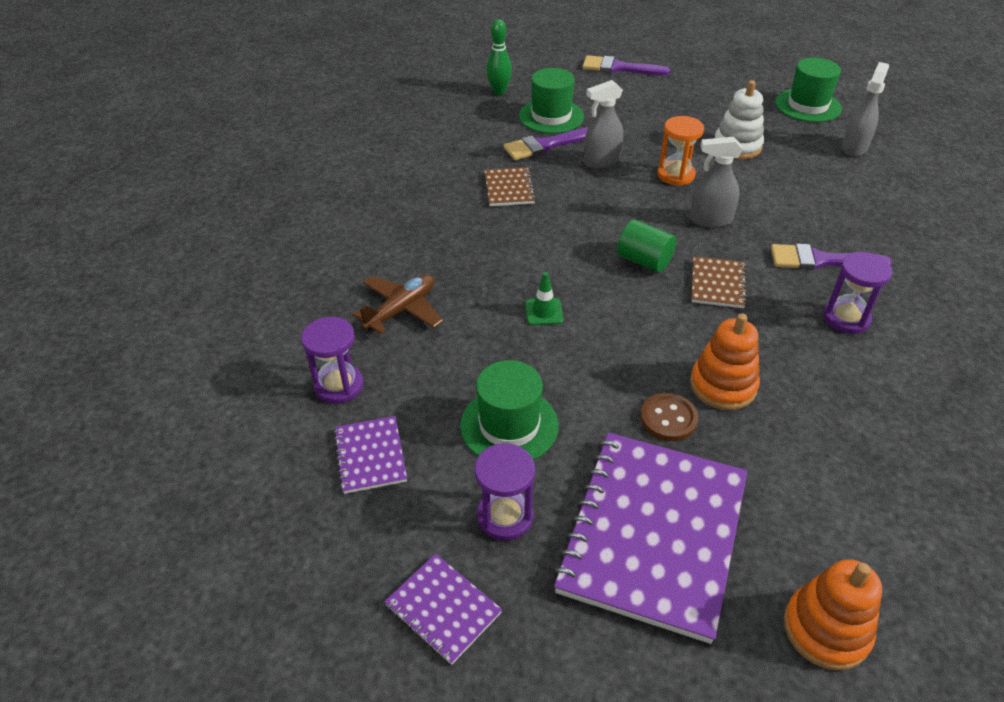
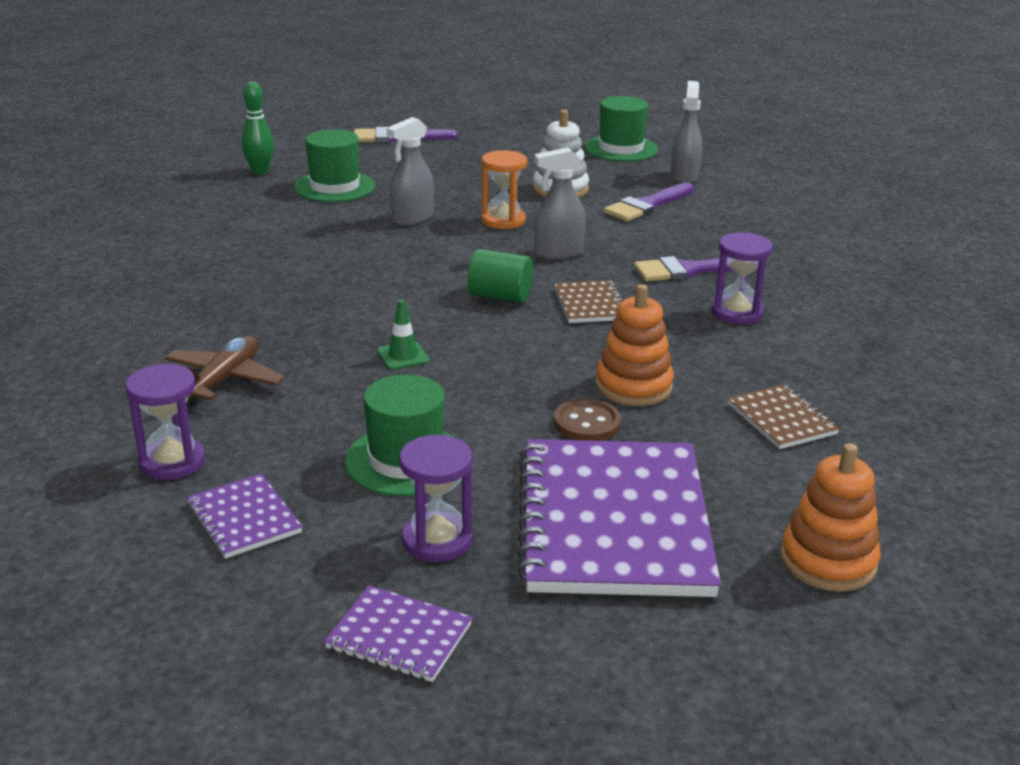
camera: 20 degrees left, 15 degrees down
(509, 188) = (311, 255): brown notebook -> brown notebook (781, 419)
(545, 145) = (339, 212): purple brush -> purple brush (647, 205)

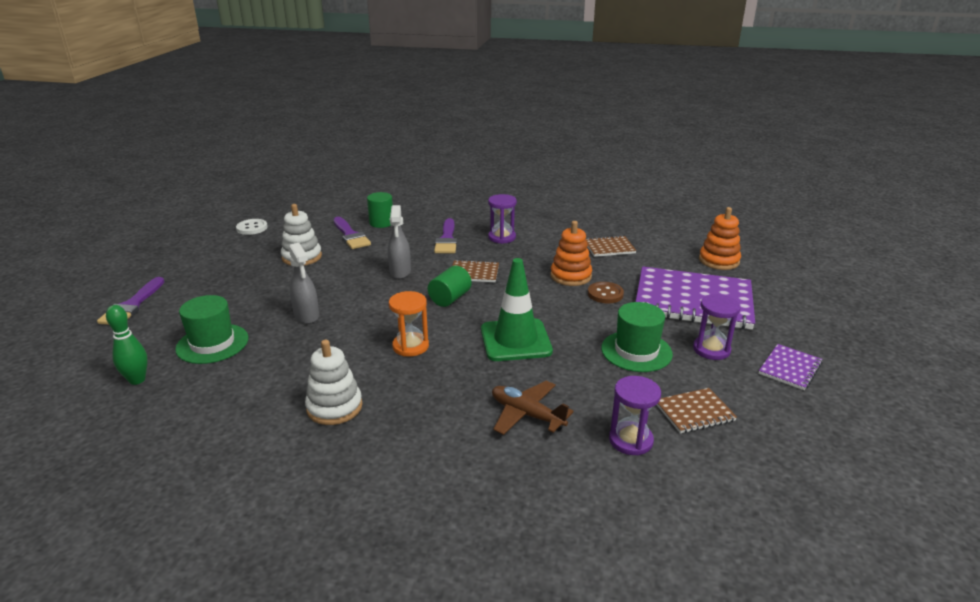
camera: 75 degrees left, 0 degrees up
(226, 266) = (334, 407): none -> white stacking toy
(244, 518) = (694, 412): purple notebook -> brown notebook
(403, 356) = (515, 340): green traffic cone -> green traffic cone, size x2.26
(503, 220) = (337, 283): orange hourglass -> orange hourglass (410, 346)
(621, 148) = (252, 228): green hat -> white button
(684, 177) = (317, 218): grey spray bottle -> none
(708, 217) = (381, 223): none -> green cylinder

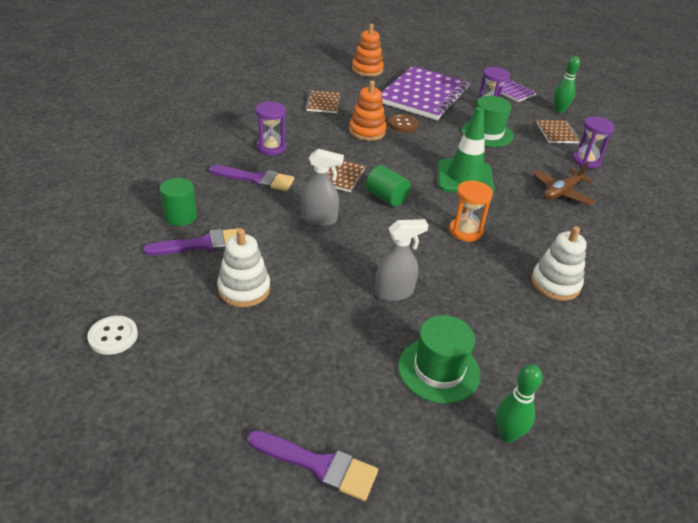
camera: 80 degrees left, 10 degrees up
(776, 415) = (559, 110): none -> green bowling pin

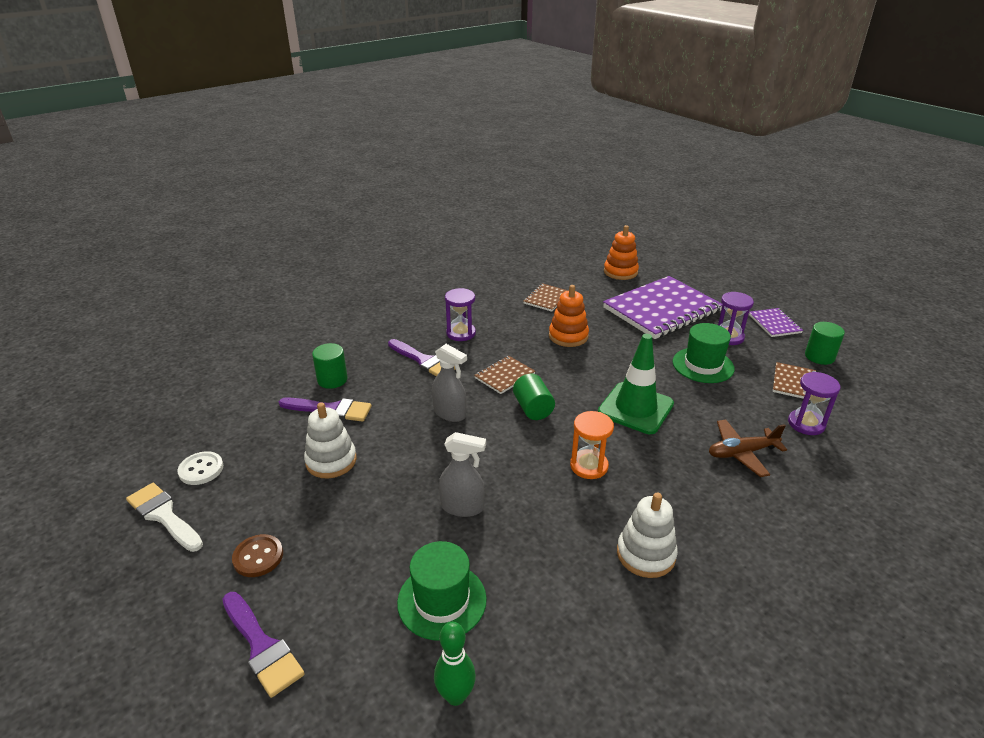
camera: 30 degrees right, 5 degrees down
(111, 391) = (164, 515): none -> white brush
(403, 124) = (612, 336): brown button -> brown button (258, 557)
(559, 110) = (819, 357): green bowling pin -> green cylinder

